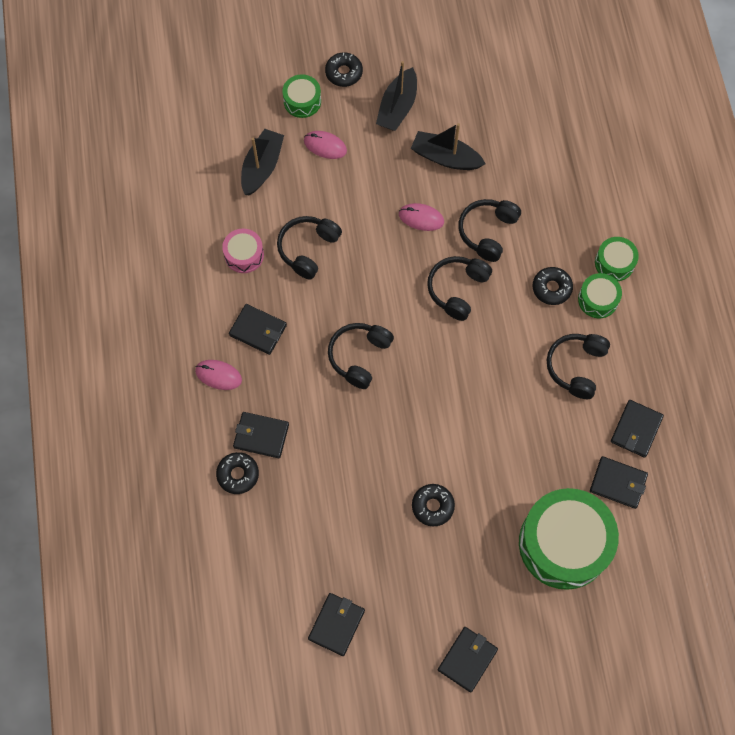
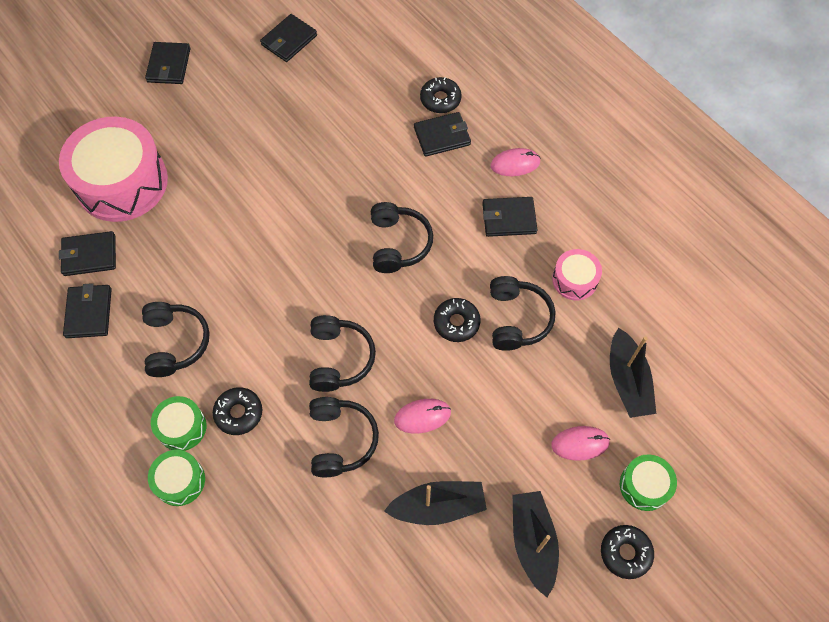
camera: 150 degrees right, 5 degrees down
(336, 624) = (289, 40): black wallet -> black wallet turned 45 degrees clockwise
(432, 506) = (256, 155): black donut -> black donut (456, 322)
(564, 544) = (122, 182): green drum -> pink drum

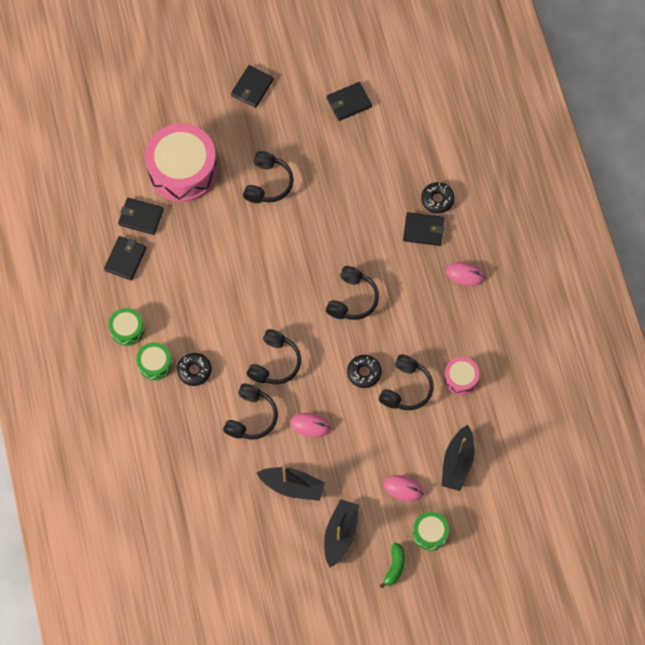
camera: 25 degrees right, 5 degrees up
(175, 343) = (173, 305): black headphones -> black headphones (268, 183)
(180, 481) = (140, 398): green drum -> green drum (127, 329)
(509, 218) = (439, 314): black wallet -> none
(625, 553) = (394, 567): black donut -> green banana

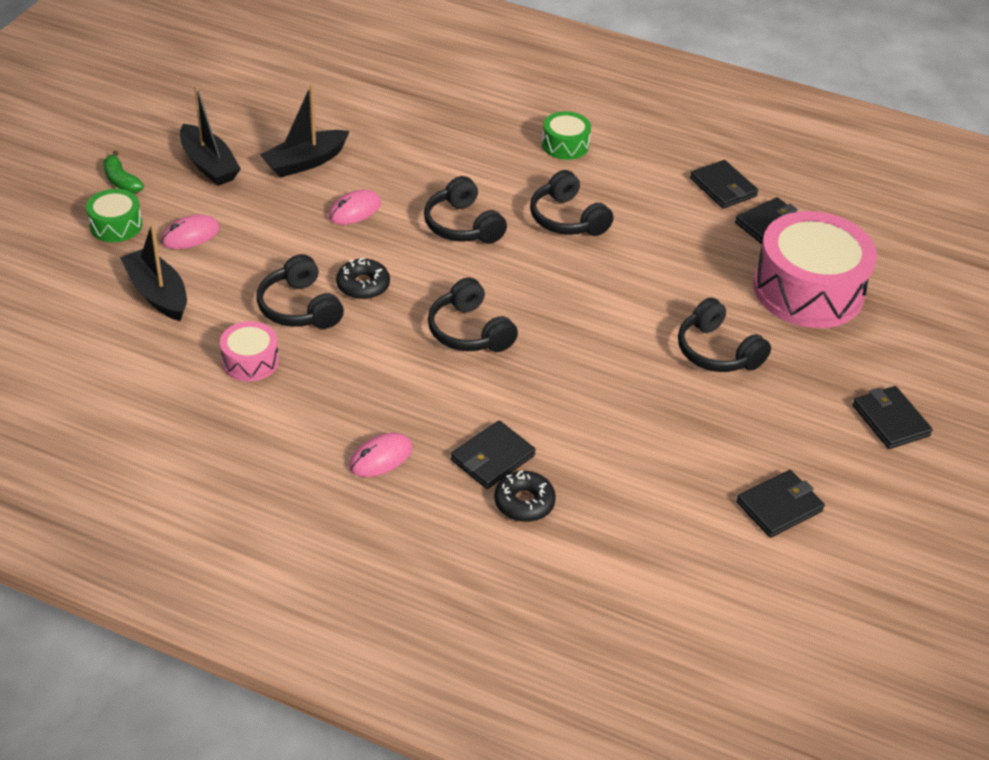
camera: 125 degrees right, 25 degrees down
(127, 329) = (629, 147): green drum -> none
(194, 370) = (524, 166): black donut -> none
(251, 417) = (420, 176): black headphones -> black headphones (567, 219)
(349, 102) = (779, 507): black wallet -> black wallet turned 45 degrees clockwise

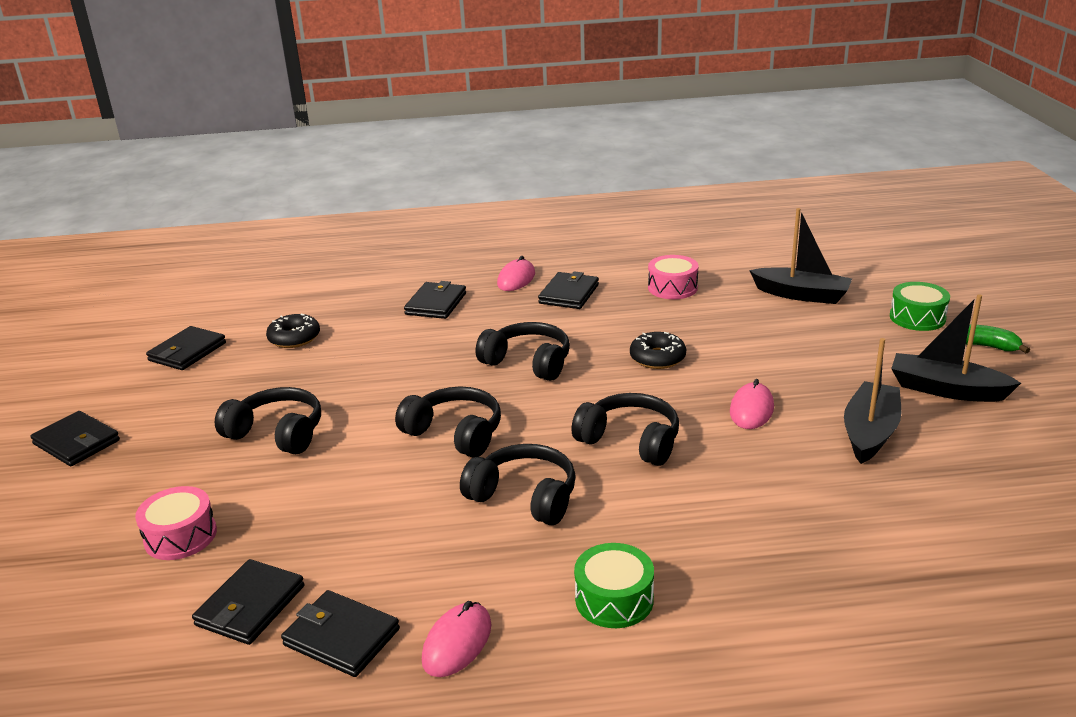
camera: 155 degrees right, 15 degrees down
(190, 235) = (851, 334): pink mouse -> pink mouse (457, 643)
(299, 307) = (686, 326): black headphones -> black headphones (455, 433)
(352, 403) = (569, 294): none -> black wallet
(524, 502) = (394, 293): black donut -> black donut (294, 338)
(808, 290) = (180, 536): pink drum -> pink drum, size x0.47

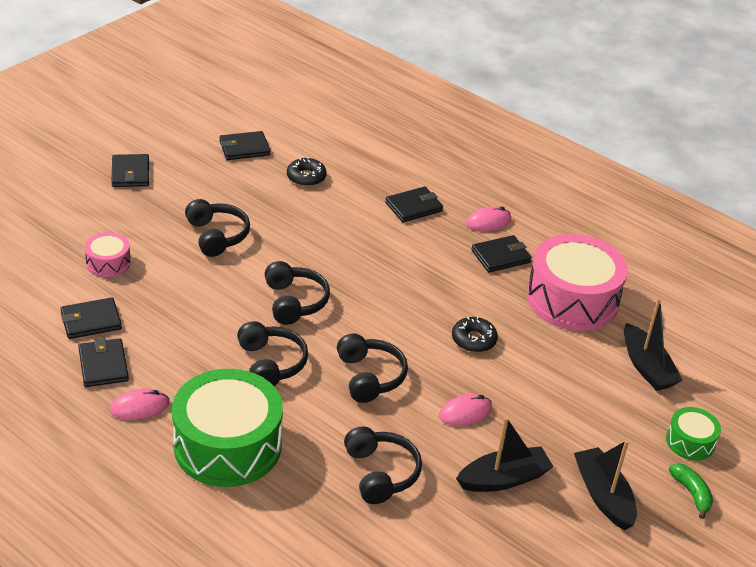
camera: 40 degrees right, 10 degrees up
(528, 362) = (398, 287): black headphones -> black headphones (380, 473)
(614, 599) = (227, 445): green drum -> green drum, size x2.12
(672, 288) = (572, 299): pink drum -> pink drum, size x2.12

